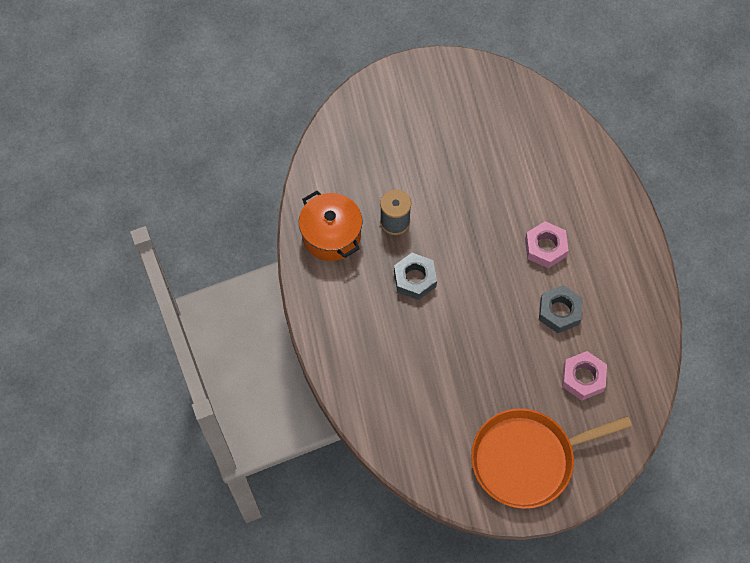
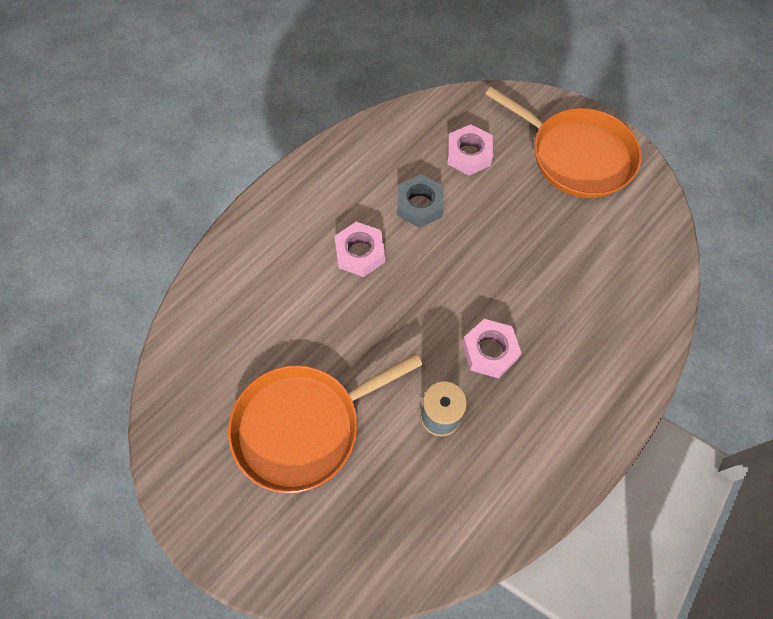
camera: 125 degrees left, 0 degrees up
(331, 235) = (510, 475): orange pot -> none
(415, 279) = (489, 351): grey nut -> pink nut
(445, 146) = (303, 426): none -> orange pan

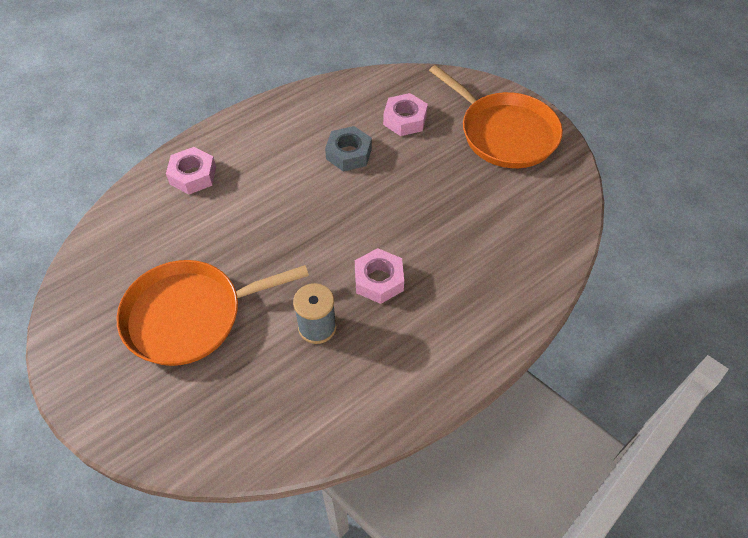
camera: 10 degrees right, 10 degrees down
(360, 253) = (284, 184): pink nut -> pink nut (193, 175)

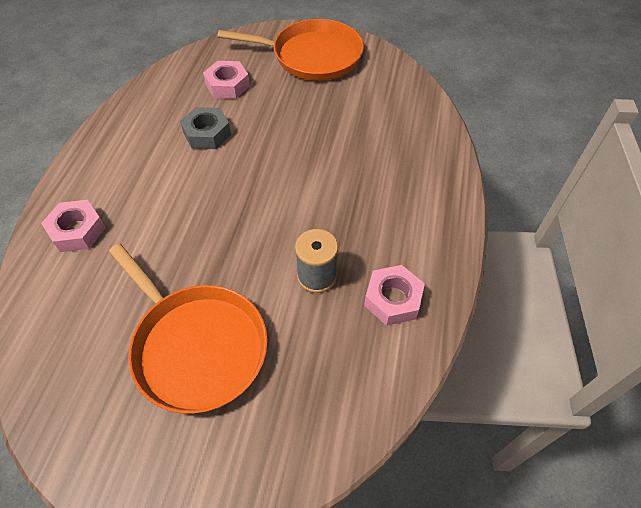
camera: 40 degrees left, 0 degrees up
(190, 315) = (196, 346): orange pan -> orange pan turned 75 degrees counterclockwise
(379, 280) = (328, 210): pink nut -> pink nut (393, 299)

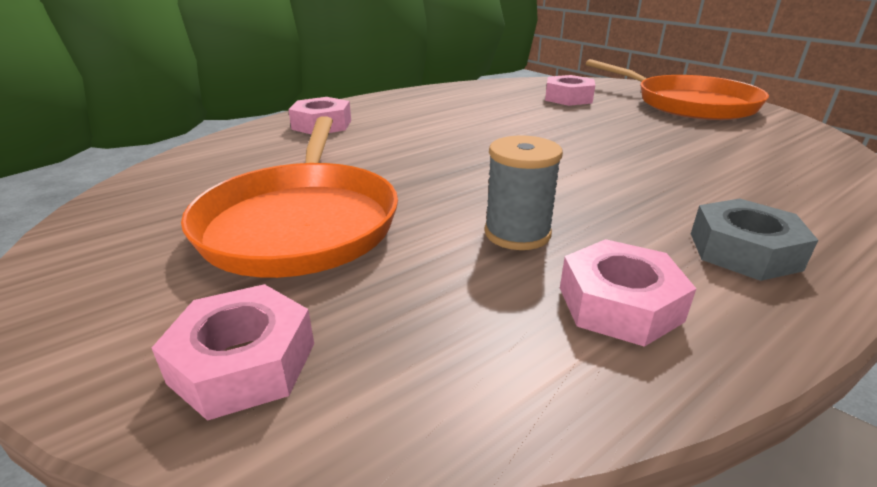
camera: 40 degrees right, 25 degrees down
(207, 133) = (512, 114): grey nut -> grey nut (744, 251)
(280, 446) = (243, 362): none -> pink nut

